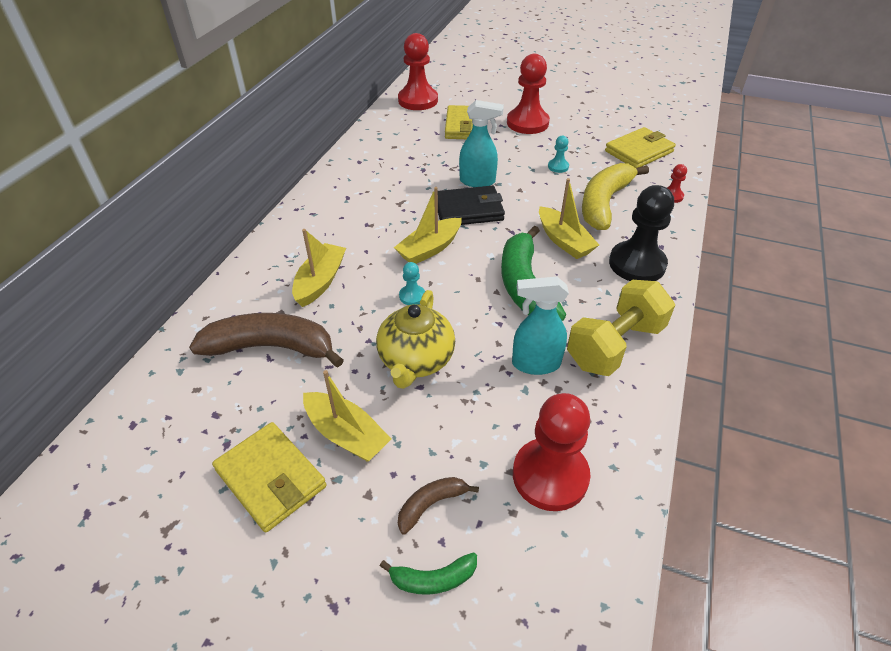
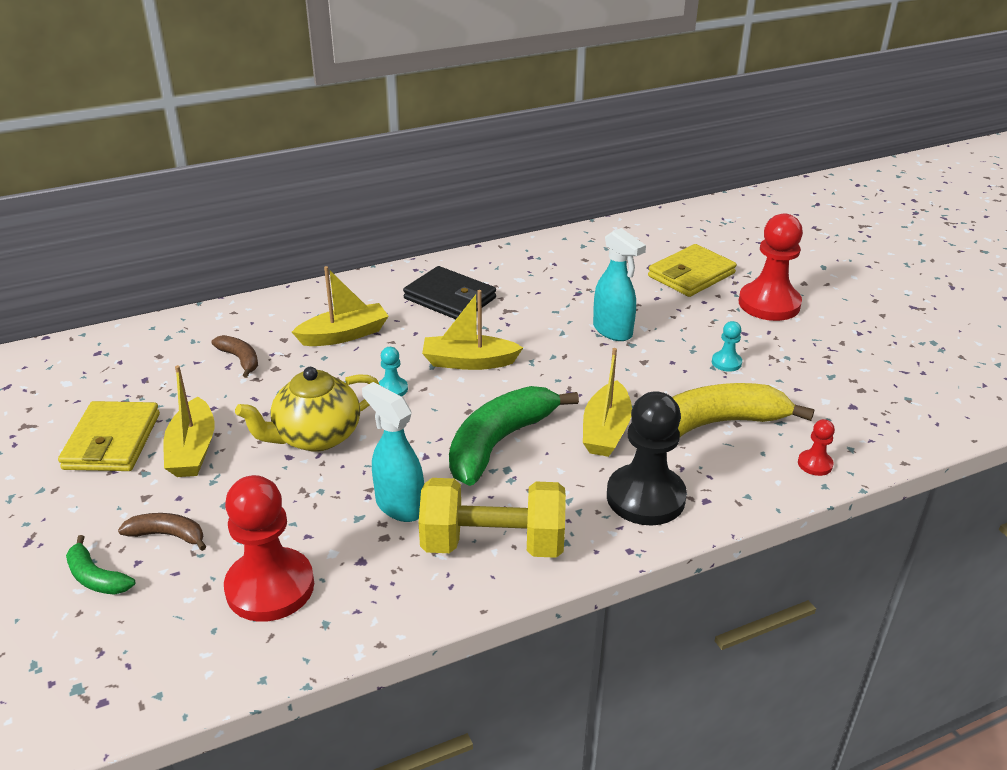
camera: 45 degrees right, 10 degrees down
(271, 347) = (240, 359): brown banana -> brown banana, size x0.48
(418, 100) = (682, 227): red pawn -> none
(468, 210) = (559, 350): black wallet -> black wallet (450, 298)
(639, 151) = (860, 399): yellow wallet -> none

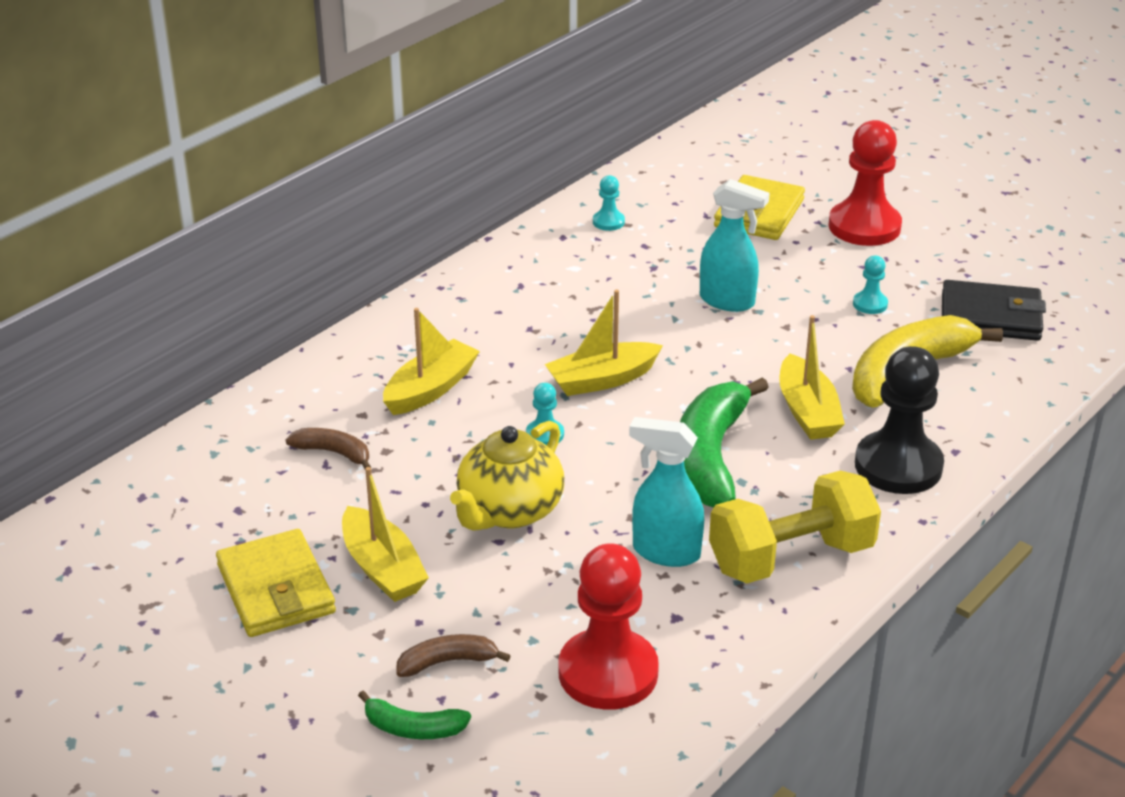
camera: 25 degrees left, 0 degrees up
(450, 298) = (514, 312): black wallet -> black wallet (990, 316)
(572, 254) = (608, 222): none -> turquoise pawn
(815, 464) = (1027, 385): red pawn -> none

